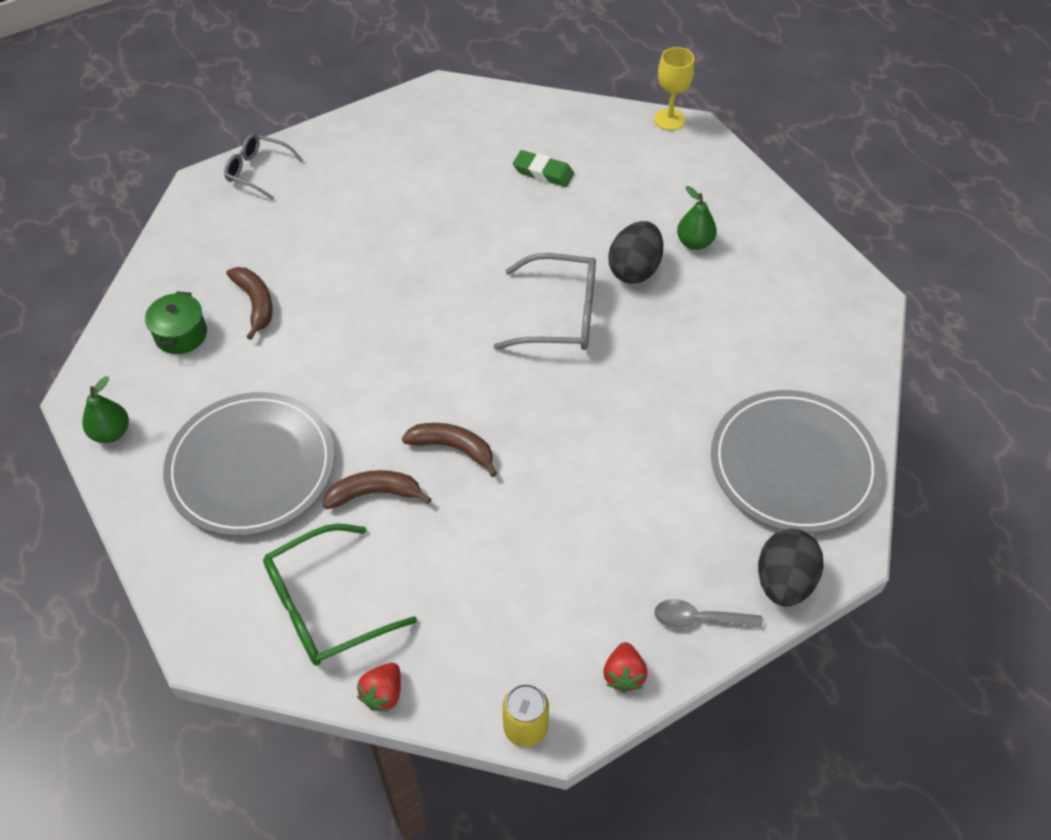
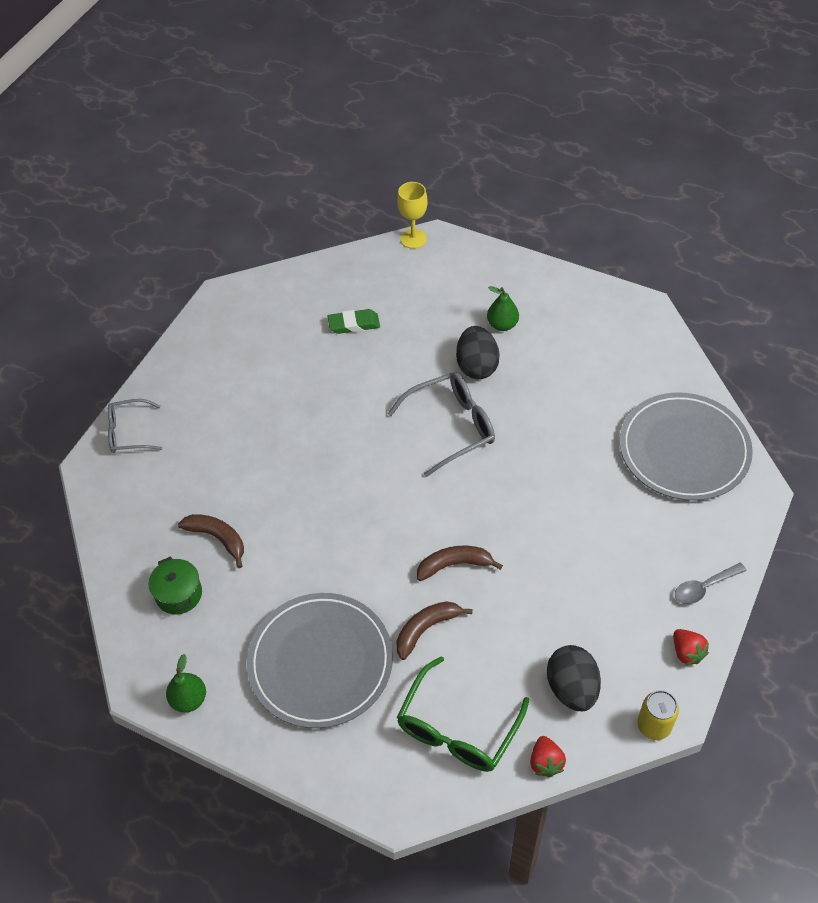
camera: 30 degrees left, 0 degrees up
(784, 582) = (736, 532): black egg -> black egg (572, 688)

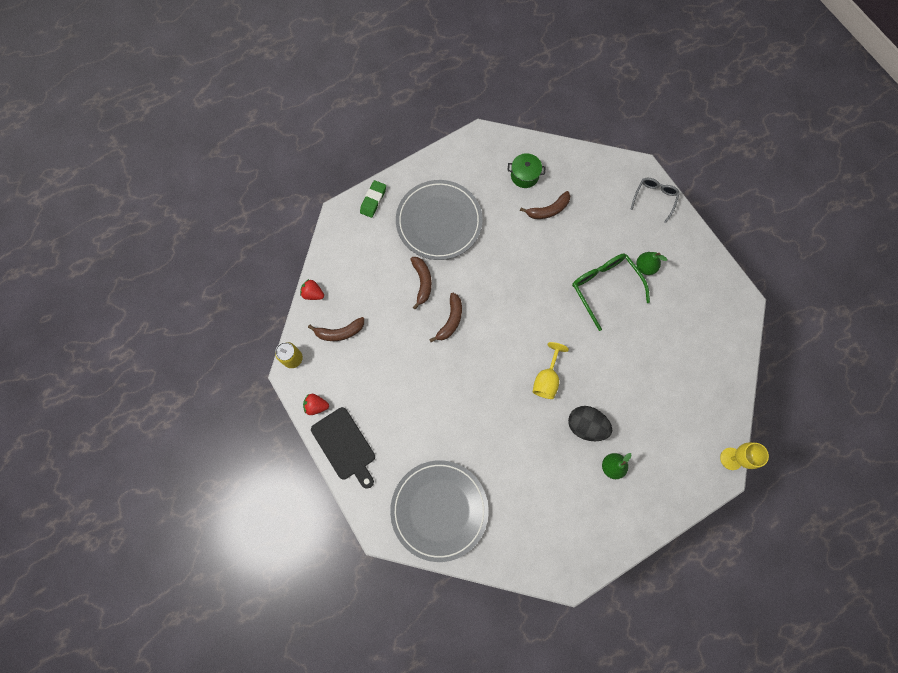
camera: 120 degrees right, 20 degrees up
(189, 699) = (460, 153): green pear -> green pear (645, 267)
(354, 324) = (669, 370): green eraser -> green eraser (373, 200)
(452, 427) = (546, 379): grey glasses -> yellow goblet
(457, 728) = (359, 264): green glasses -> green glasses (604, 287)
(572, 688) = (340, 332): black egg -> brown banana
(704, 587) = (345, 446): grey spoon -> black cutting board

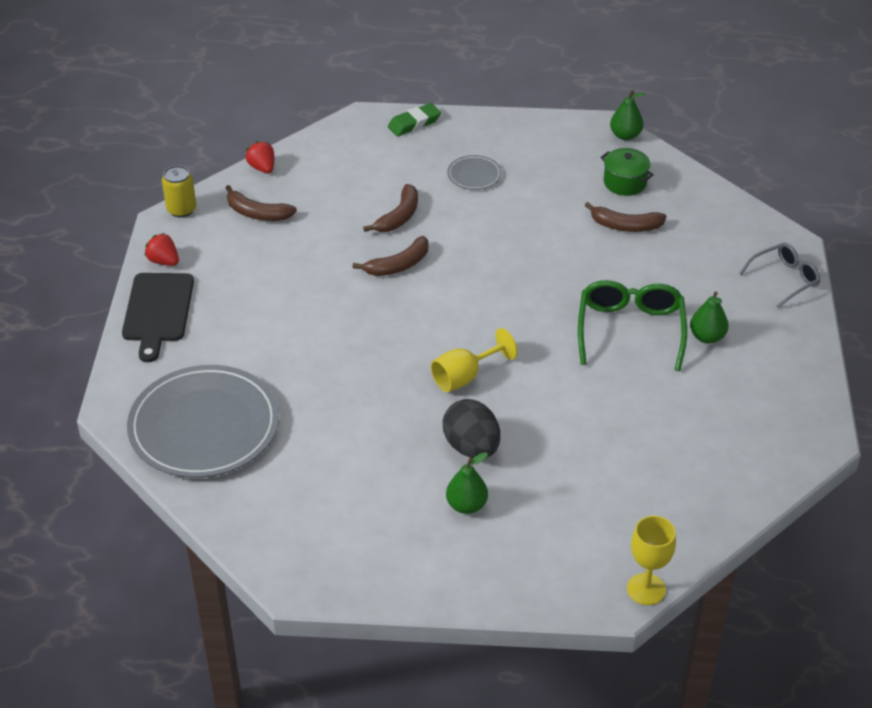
camera: 35 degrees right, 30 degrees down
(439, 221) = (474, 175): grey plate -> grey plate, size x0.43
(498, 137) = (625, 135): none -> green pear

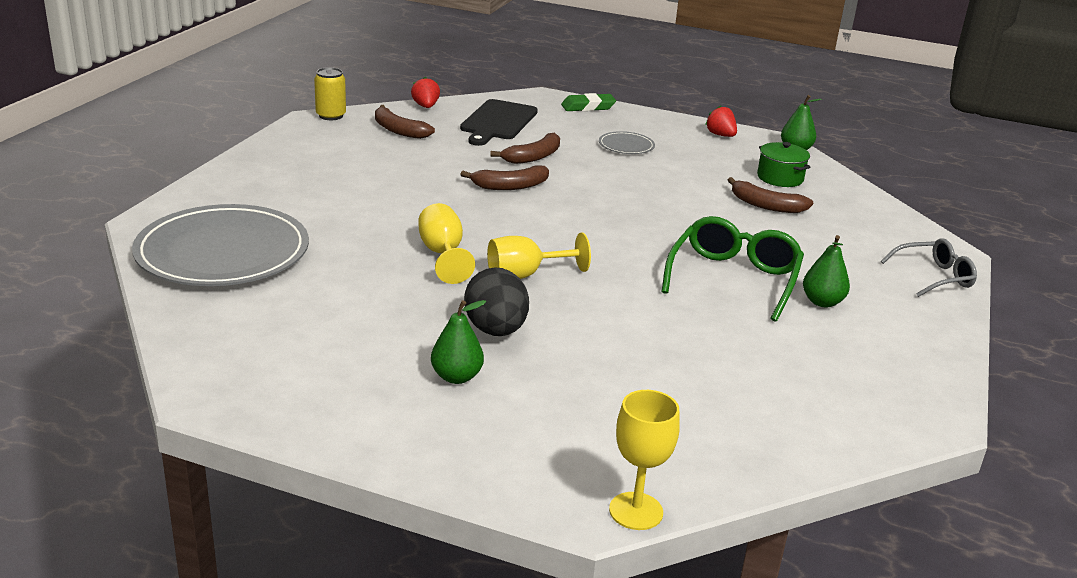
camera: 15 degrees right, 15 degrees down
(157, 311) = (251, 169): black cutting board -> black cutting board (497, 122)
(164, 261) = (286, 141): red strawberry -> red strawberry (720, 135)
(386, 372) = (443, 254): none -> yellow goblet

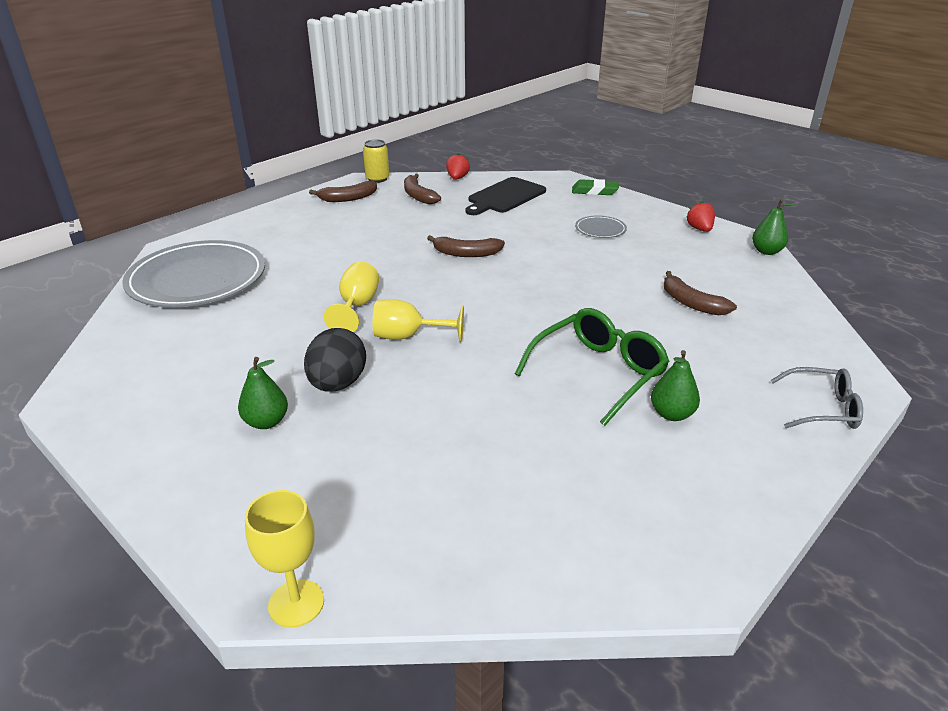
camera: 25 degrees right, 5 degrees up
(533, 157) = (508, 230): brown banana -> brown banana (348, 198)
(780, 178) = (728, 277): green pot -> none

